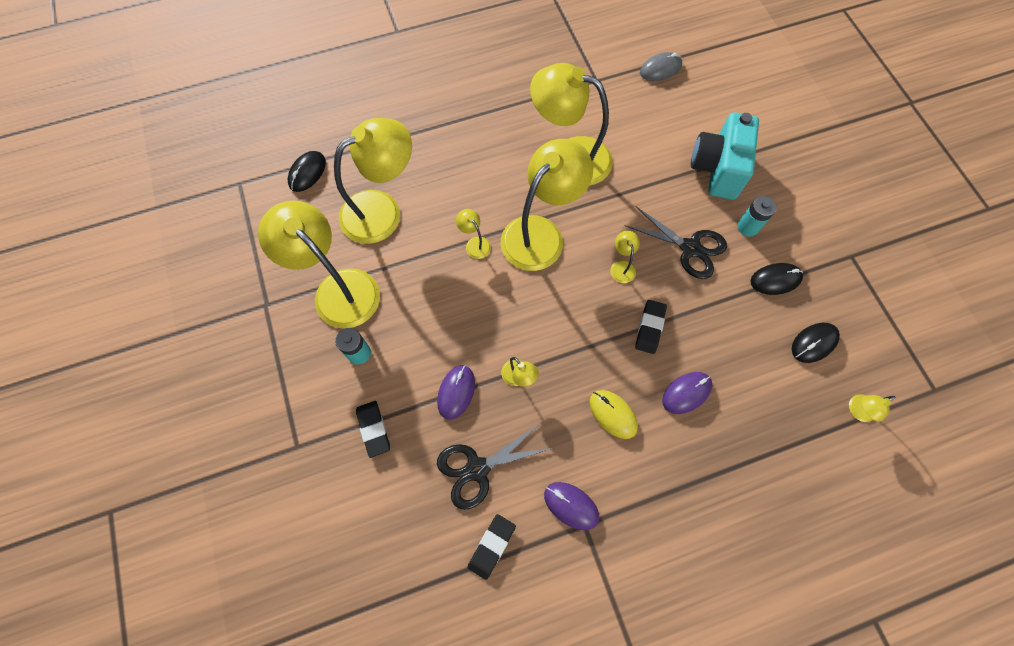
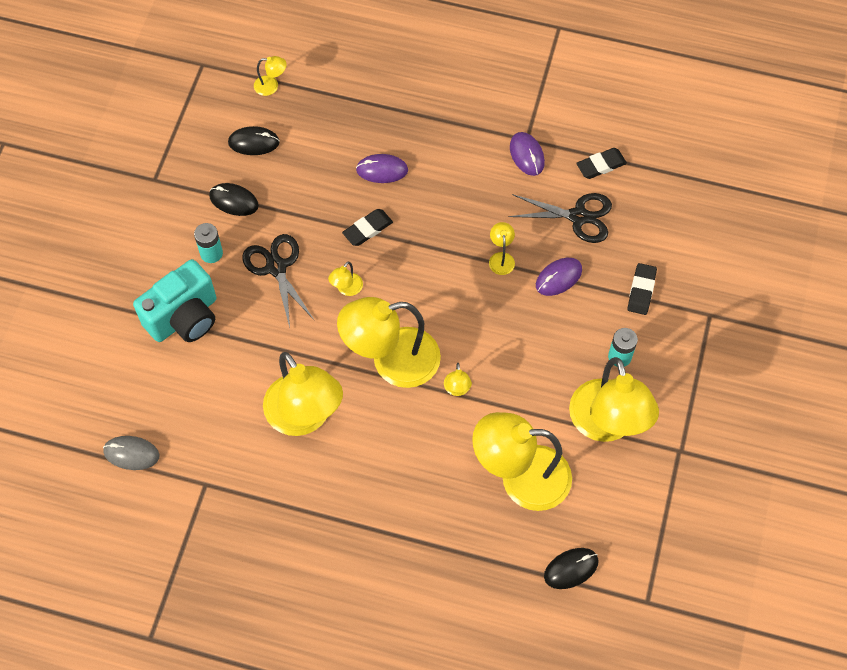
camera: 145 degrees left, 5 degrees down
(613, 414) = (449, 190): yellow mouse -> none

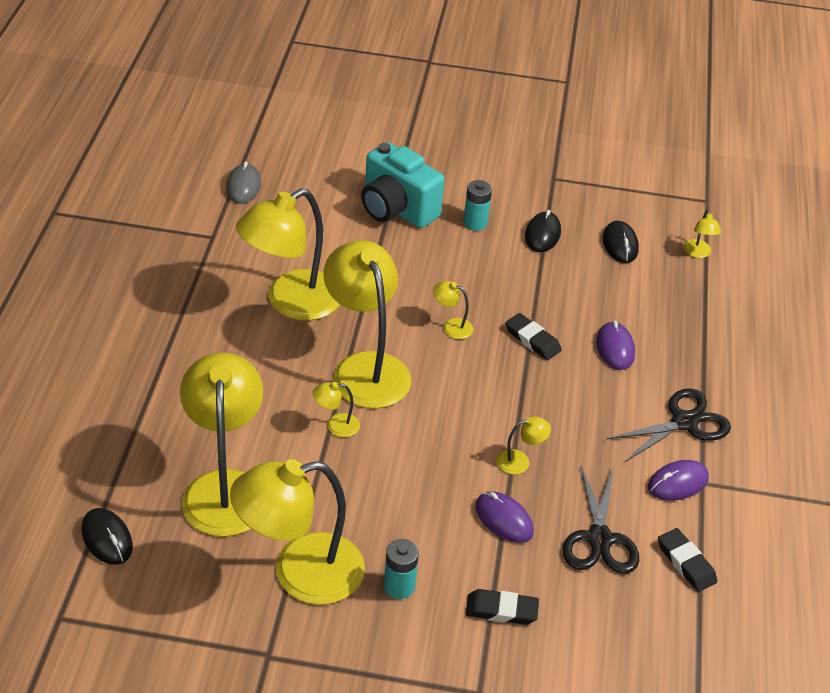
camera: 80 degrees right, 20 degrees down
(276, 267) = (468, 271): black scissors -> black scissors (684, 422)

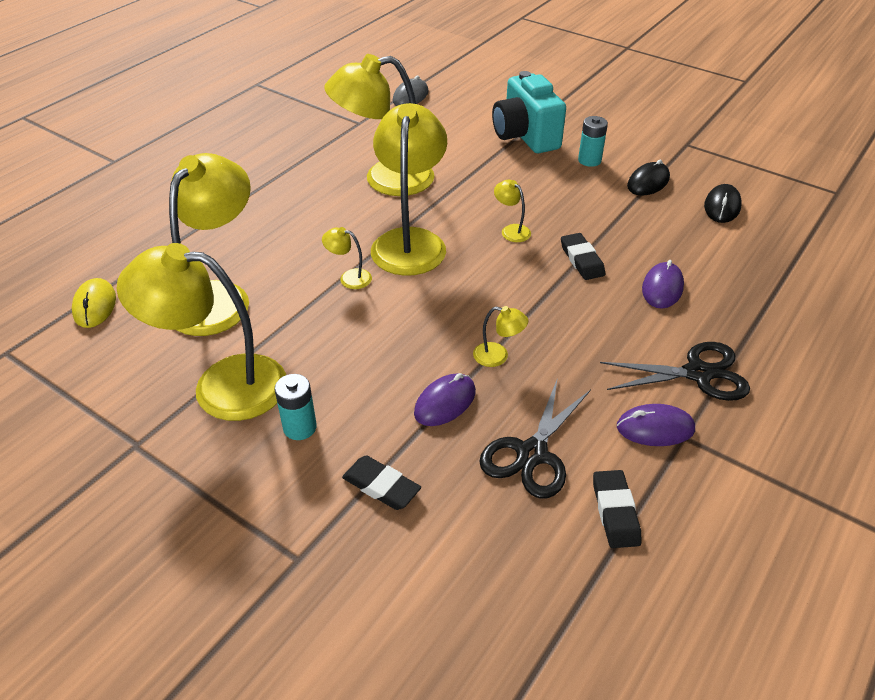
camera: 30 degrees right, 0 degrees up
(107, 538) = (95, 306): black mouse -> yellow mouse
(504, 519) = (445, 402): purple mouse -> purple mouse turned 60 degrees clockwise
(698, 253) = (802, 232): yellow lamp -> none

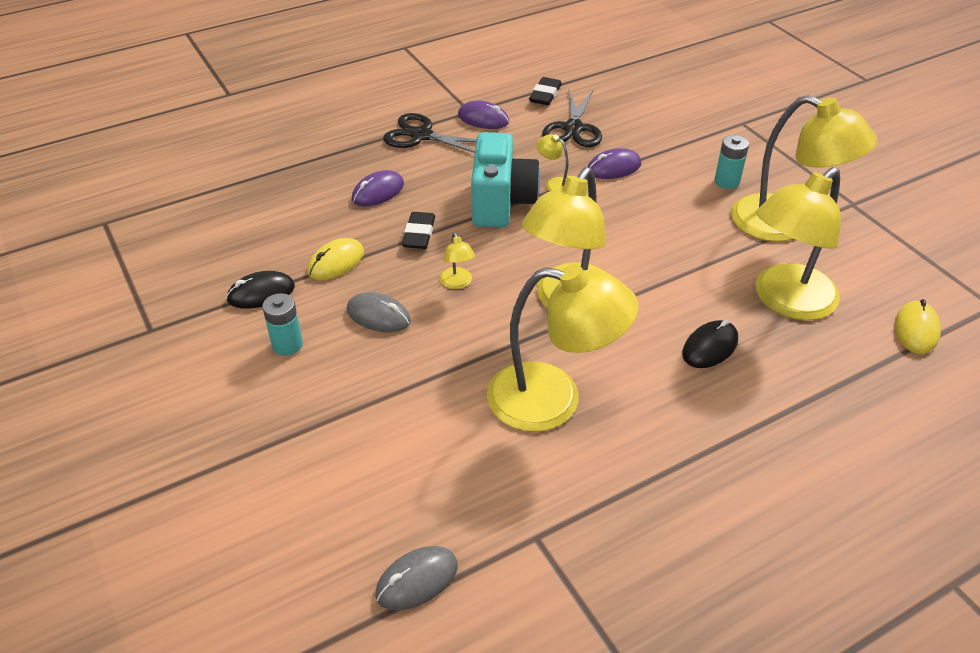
camera: 155 degrees left, 0 degrees up
(349, 277) = (649, 283): yellow lamp -> none
(381, 486) = (680, 139): black eraser -> none
(525, 137) = (323, 413): turquoise camera -> turquoise camera (501, 203)
(532, 453) = (573, 128): black scissors -> black scissors turned 135 degrees clockwise
(548, 192) = (378, 316): none -> grey mouse
(622, 217) = (336, 262): none -> yellow mouse
(722, 206) = (229, 243): black mouse -> black mouse (710, 347)

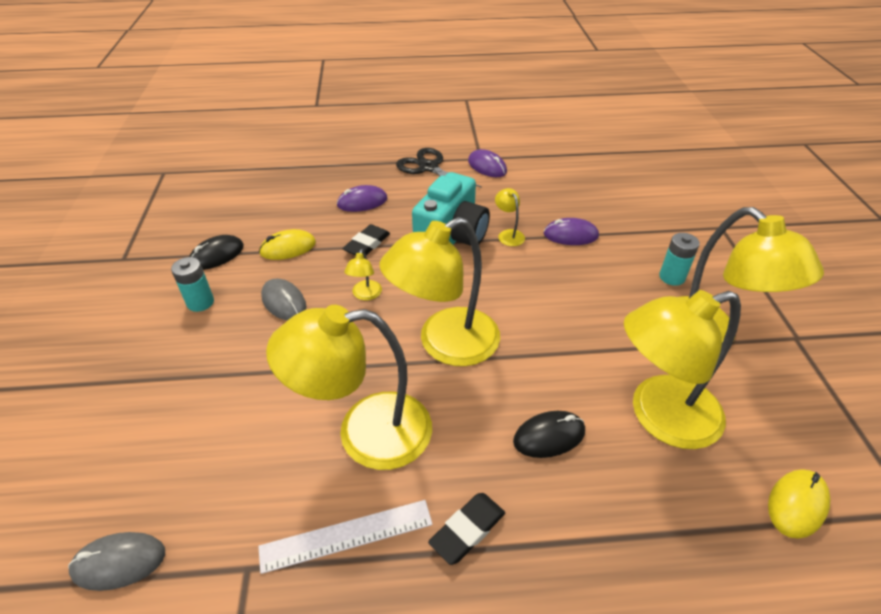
camera: 25 degrees right, 0 degrees up
(261, 293) = (217, 255): black mouse -> black mouse turned 45 degrees counterclockwise
(545, 95) = (552, 160): black eraser -> black eraser (467, 530)
(553, 400) = (365, 432): yellow lamp -> yellow lamp turned 135 degrees clockwise
(573, 128) = (557, 192): black scissors -> none
(600, 481) = (346, 536): none -> white ruler

